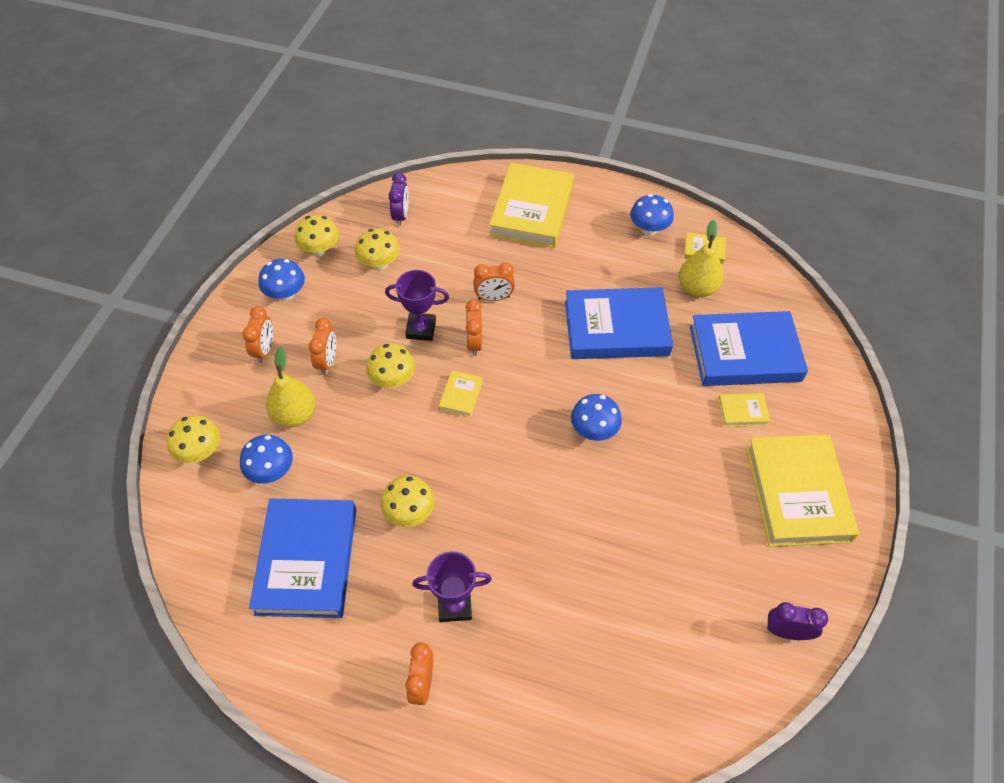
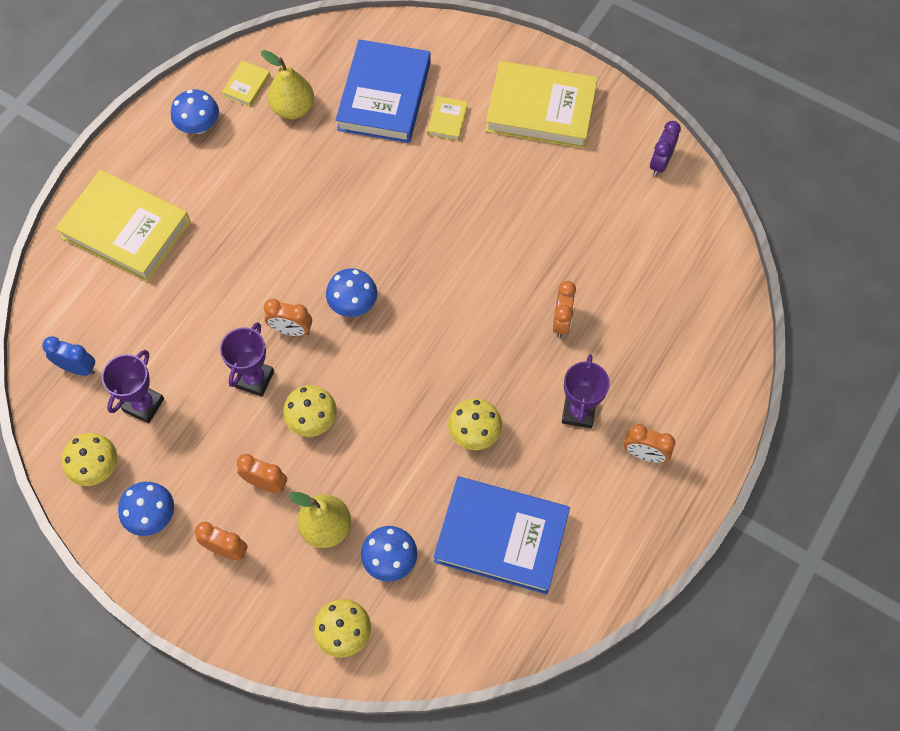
camera: 75 degrees left, 10 degrees up
(379, 263) = (144, 405): yellow mushroom -> purple trophy
(401, 216) = (78, 368): purple clock -> blue clock
(461, 395) = (353, 358): yellow book -> none
(494, 298) = (237, 297): orange clock -> orange clock (561, 321)
(594, 430) = (430, 248): blue mushroom -> blue mushroom (353, 304)
(616, 328) = (317, 194): blue book -> none

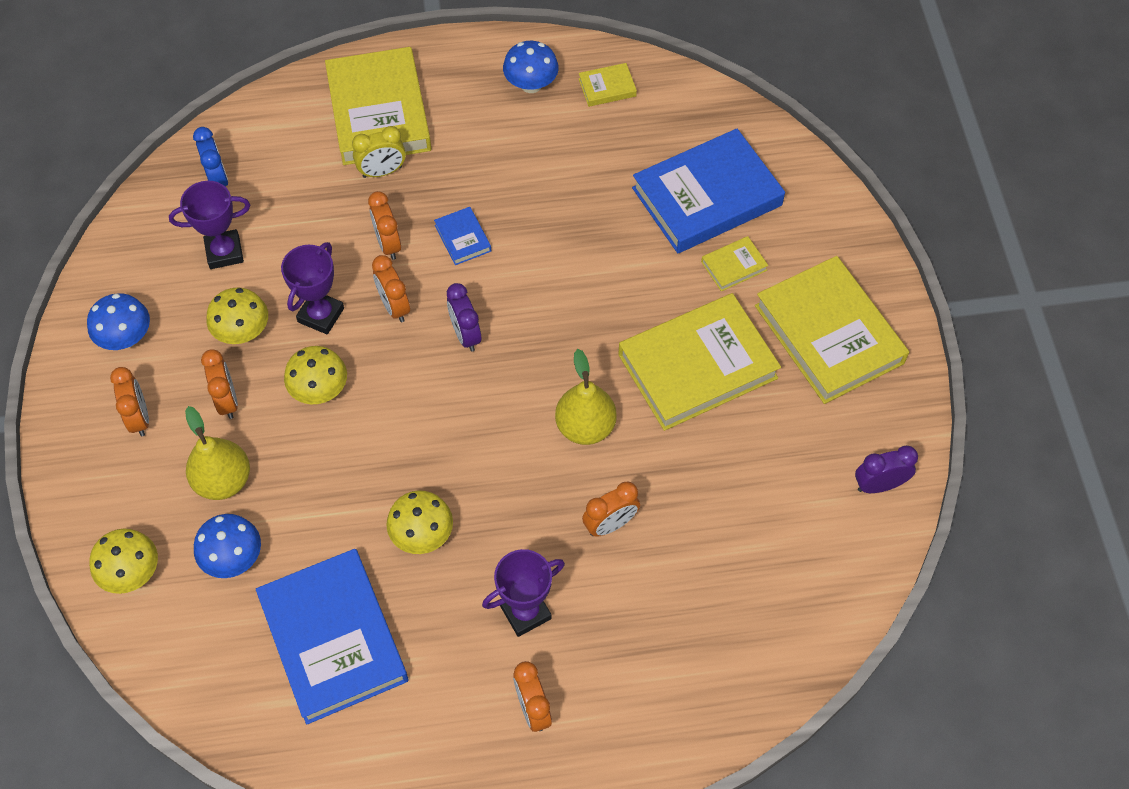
camera: 50 degrees right, 5 degrees down
(96, 467) = (137, 263): yellow mushroom -> yellow mushroom (243, 332)
(177, 262) = (382, 172): none -> yellow clock
(239, 299) = (388, 244): none -> orange clock
(254, 379) = (321, 315): purple trophy -> purple trophy turned 45 degrees counterclockwise
(278, 252) = (463, 238): none -> blue book
(293, 108) = (620, 138): yellow pear -> yellow pear (585, 427)
(353, 304) = (465, 335): blue mushroom -> purple clock
(498, 193) = (697, 366): none -> yellow book

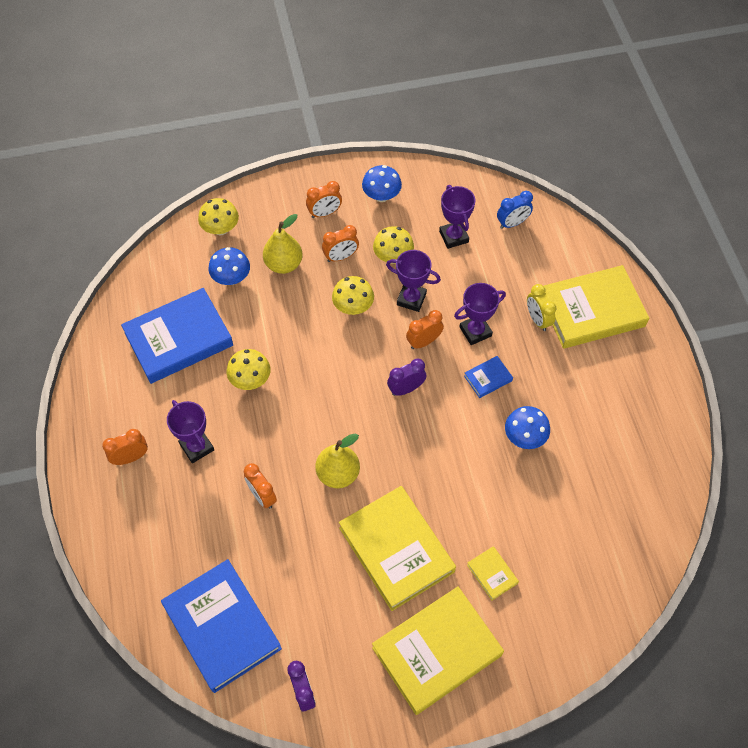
camera: 85 degrees right, 0 degrees up
(388, 244) = (475, 331): orange clock -> purple trophy
(531, 84) = (642, 411): blue mushroom -> blue mushroom (524, 437)
(607, 87) = (652, 467): yellow book -> none
(707, 197) = (556, 550): blue book -> blue book (222, 627)

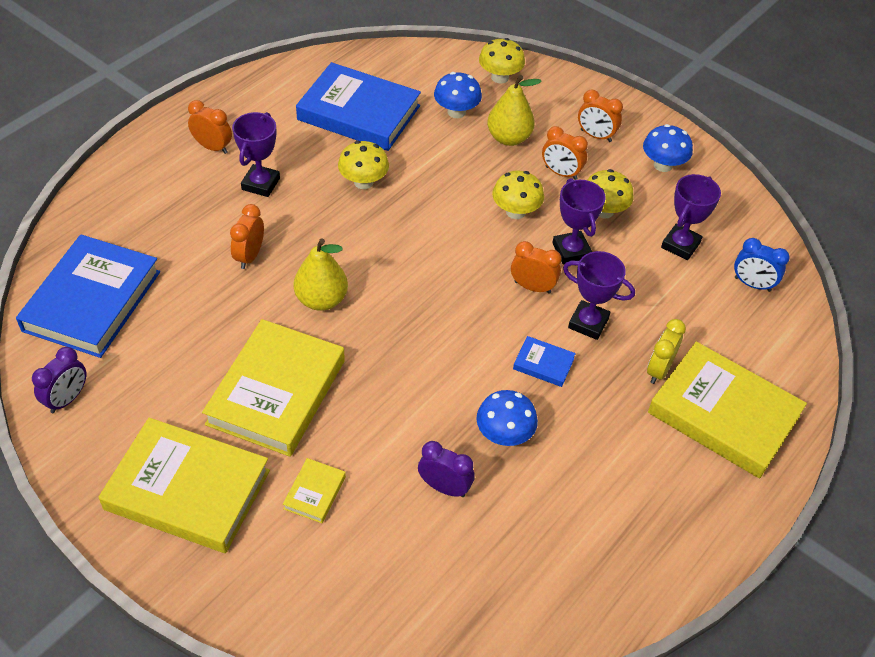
camera: 50 degrees right, 10 degrees down
(406, 389) = (464, 302): purple clock -> purple clock (444, 487)

